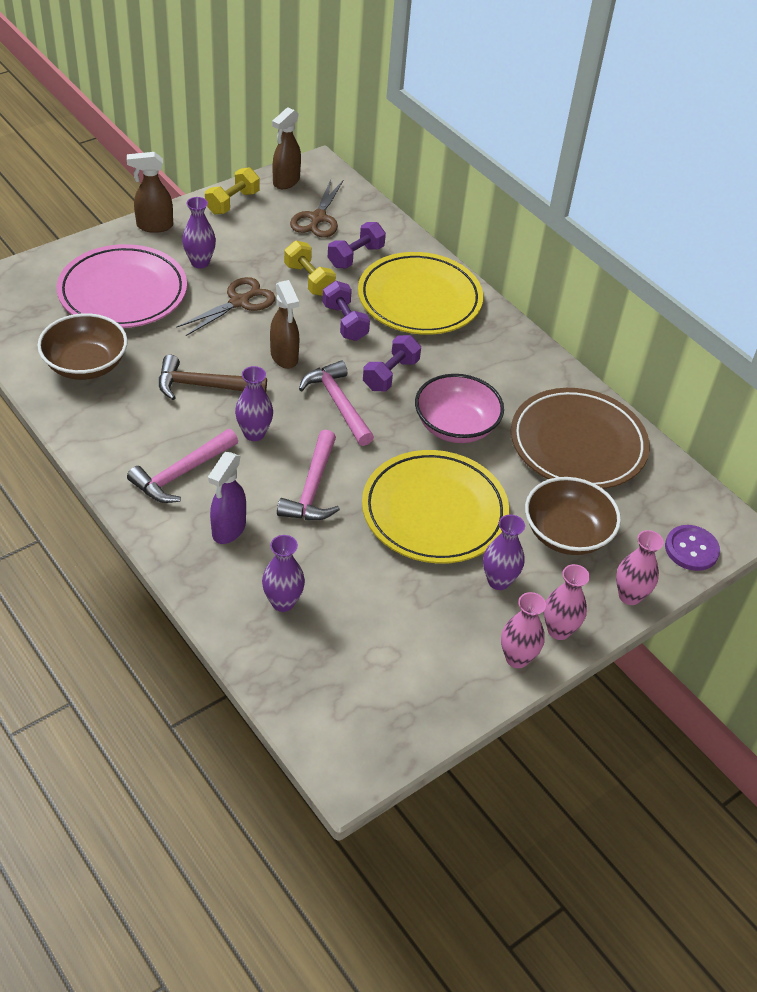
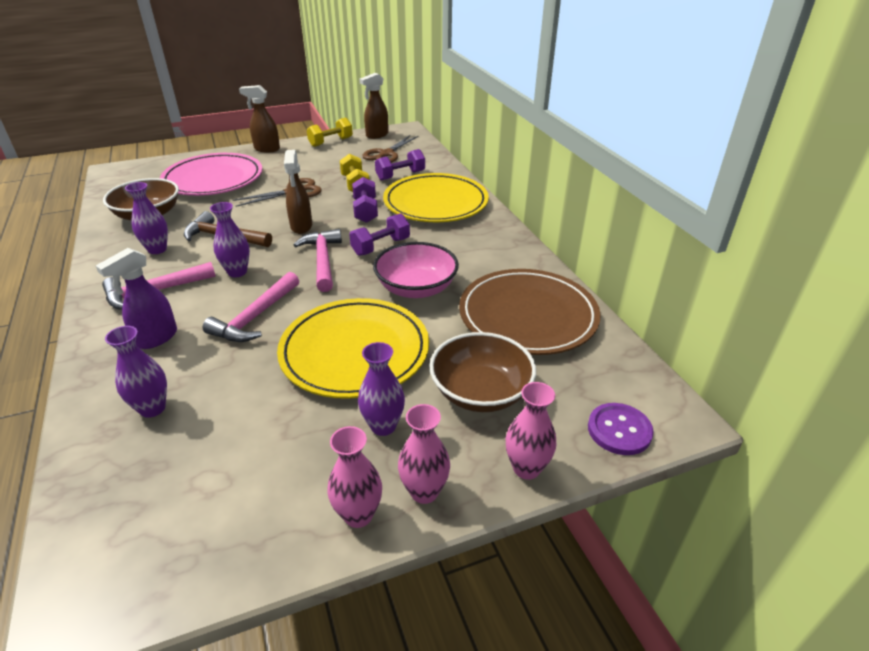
camera: 20 degrees right, 10 degrees down
(200, 262) = (282, 169): purple vase -> purple vase (157, 249)

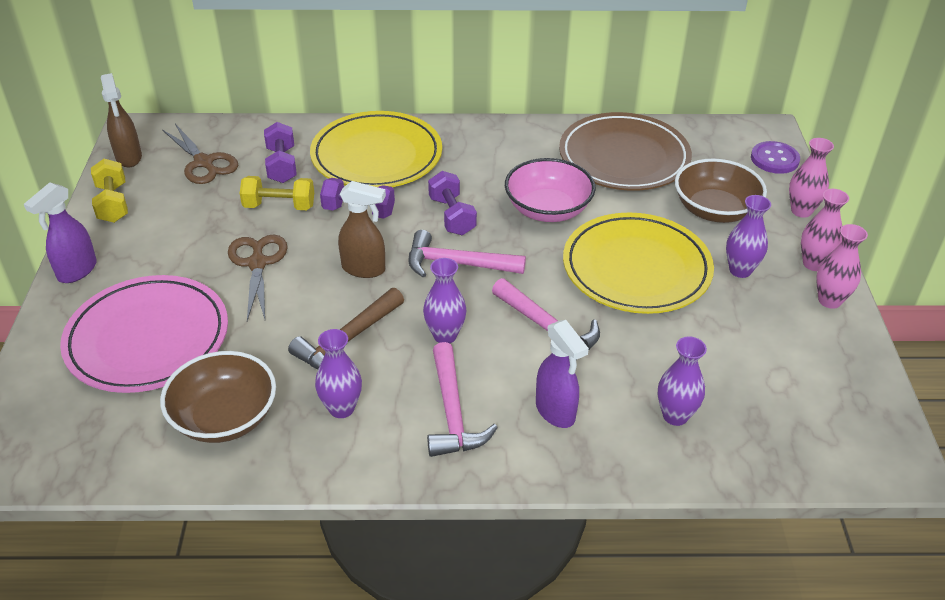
camera: 70 degrees left, 5 degrees up
(266, 149) = (76, 271): brown spray bottle -> purple spray bottle

